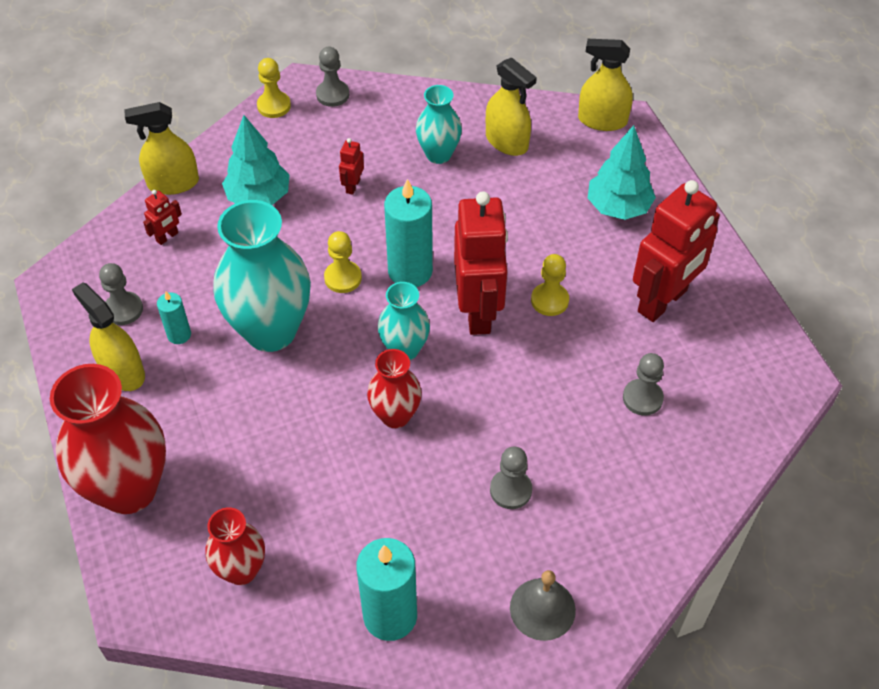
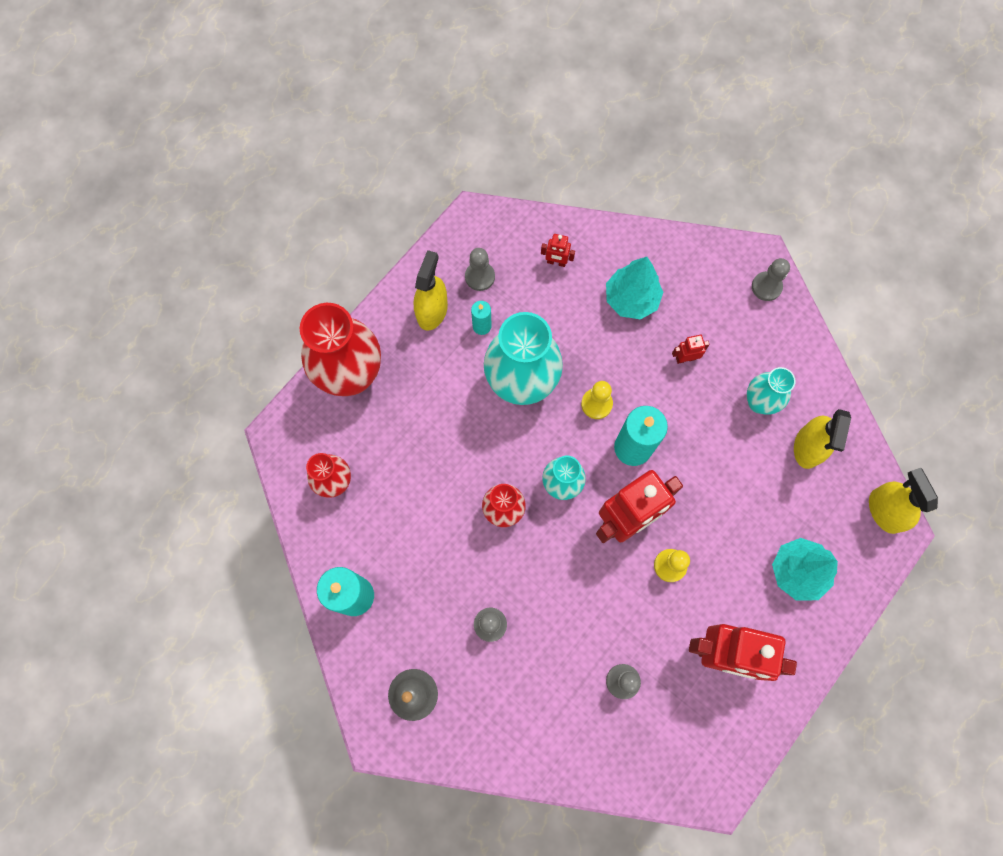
camera: 60 degrees right, 20 degrees up
(173, 183) = (605, 233): yellow spray bottle -> none
(274, 106) = (725, 252): yellow pawn -> none

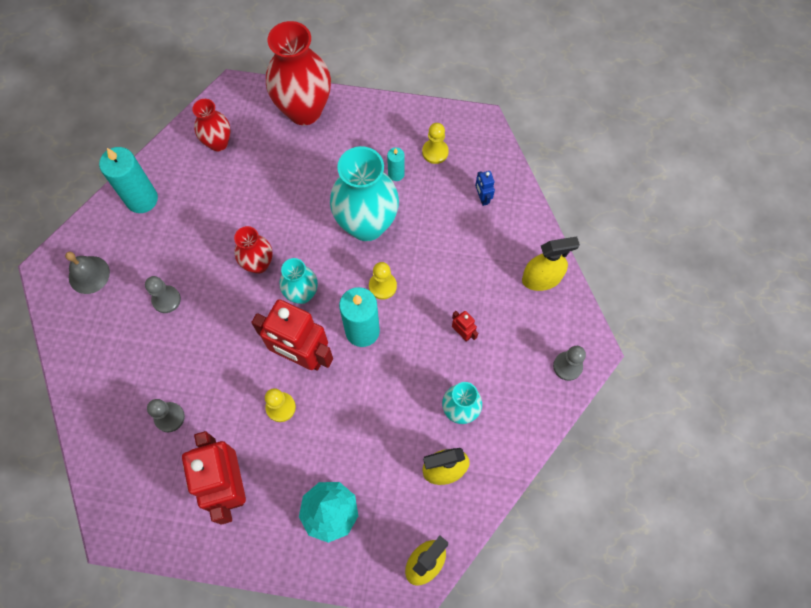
camera: 60 degrees right, 5 degrees down
(432, 311) = (387, 135): yellow spray bottle -> yellow spray bottle (541, 278)
(480, 277) = (435, 152): grey pawn -> yellow pawn
(556, 262) = (482, 198): red robot -> blue robot
(631, 299) = (487, 267): turquoise tree -> none

